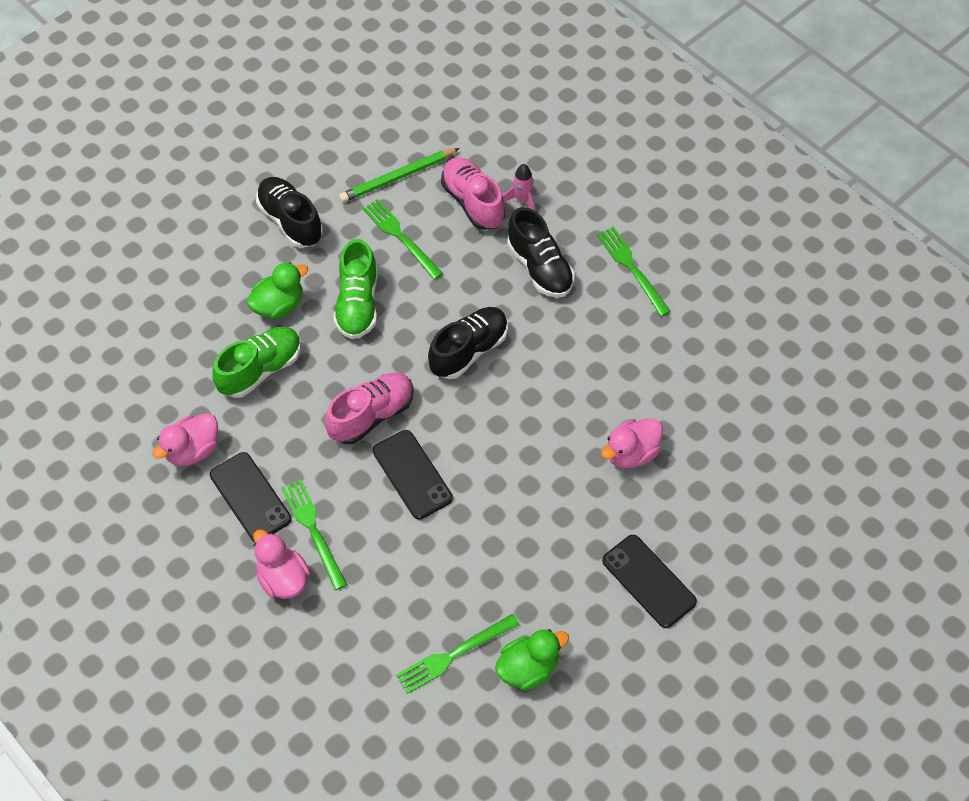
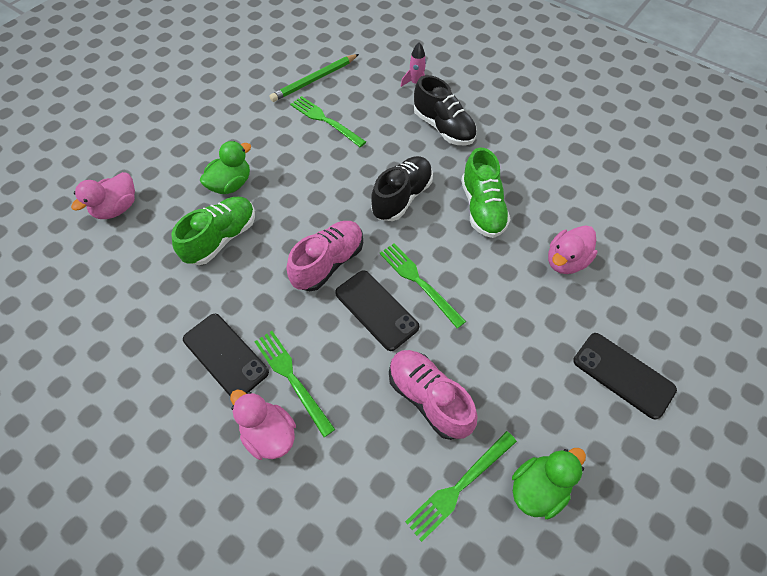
camera: 10 degrees left, 0 degrees up
(192, 450) = (164, 319): pink duck -> pink duck (117, 208)
(290, 221) = (232, 120): black shoe -> none
(358, 304) = (299, 174): green shoe -> green shoe (482, 208)
(473, 202) = (378, 89): pink shoe -> pink shoe (428, 398)
(632, 268) = (516, 119): green fork -> green fork (419, 282)

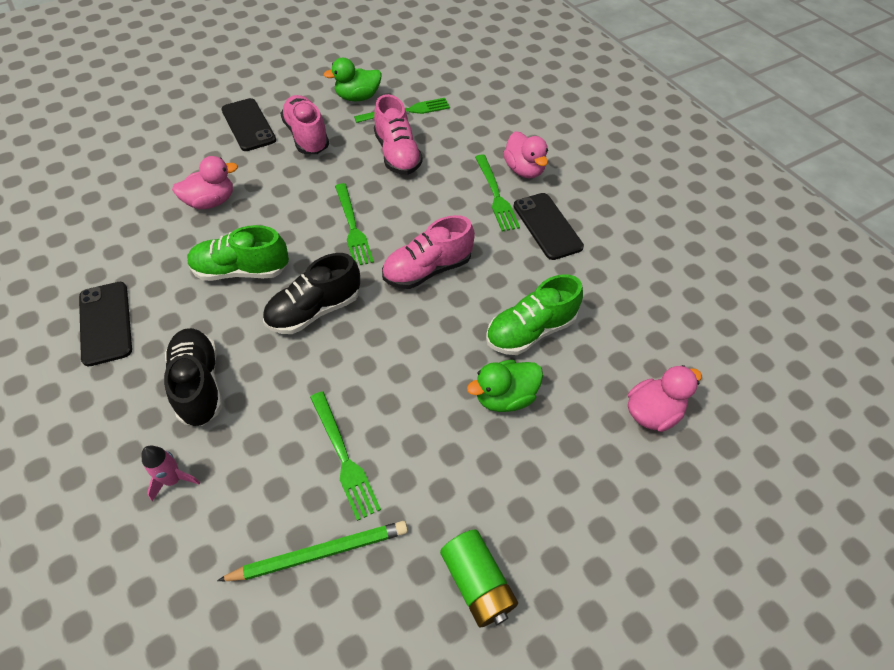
camera: 160 degrees left, 5 degrees down
(224, 92) = (477, 583): none -> green battery
(376, 310) = (403, 218): black phone -> black phone (105, 323)
(482, 208) = (241, 271): green shoe -> green shoe turned 105 degrees counterclockwise
(546, 384) = (307, 136): none -> pink shoe

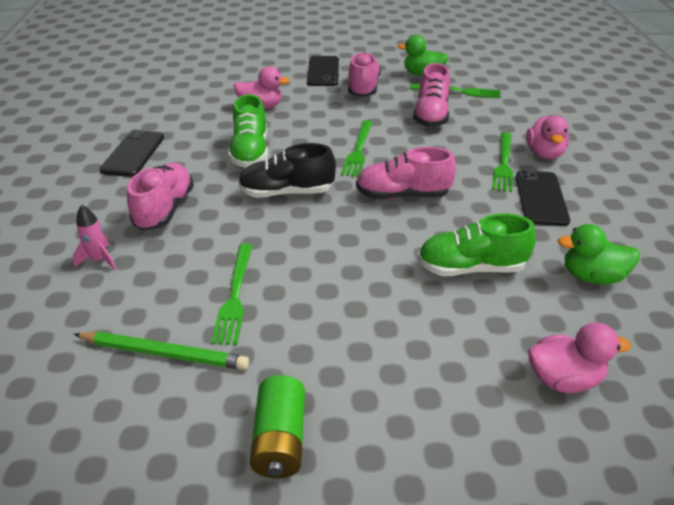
camera: 30 degrees right, 15 degrees down
(199, 384) = (165, 209): black shoe -> pink shoe
(241, 271) = (250, 152): green shoe -> green shoe turned 120 degrees counterclockwise
(504, 397) = (410, 307): green duck -> green duck (591, 276)

